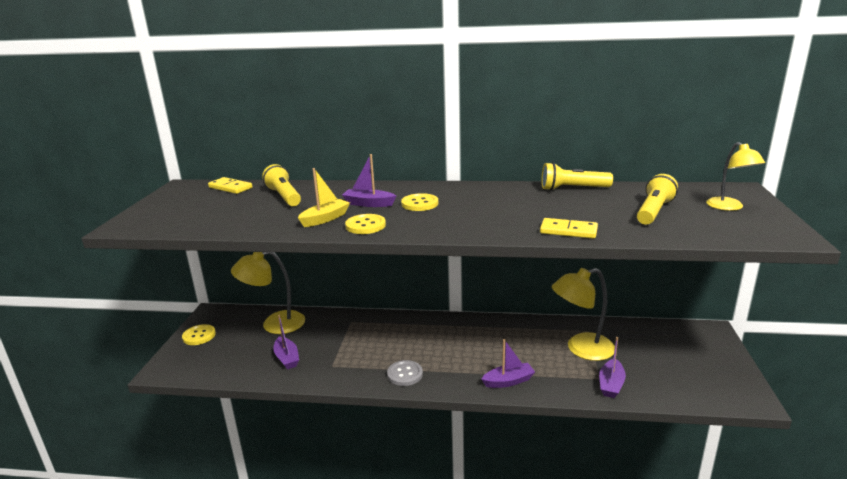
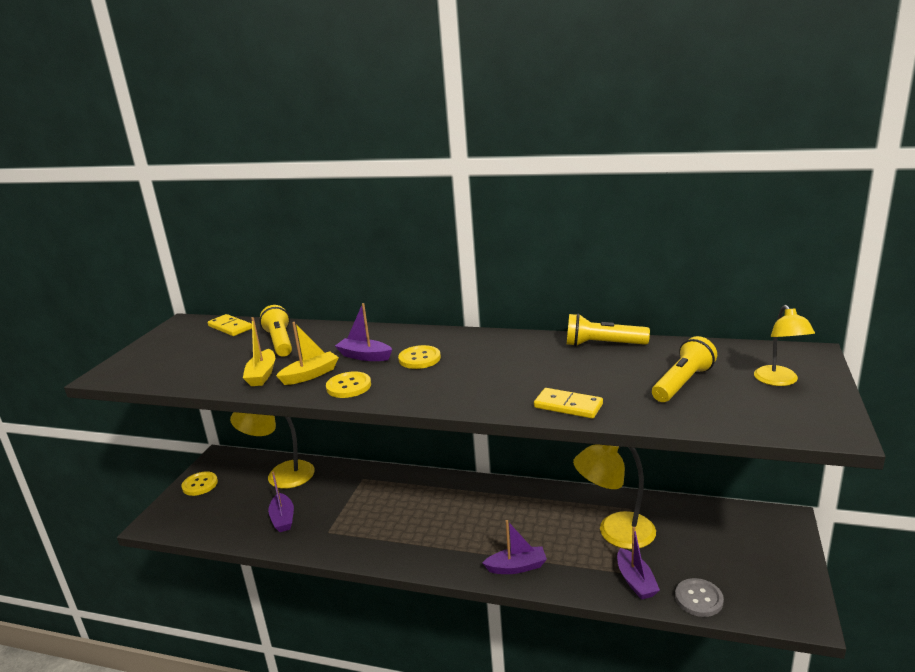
camera: 10 degrees right, 0 degrees up
(279, 220) = (262, 375): none -> yellow boat
(405, 374) = (403, 548): grey button -> grey button (698, 599)
(611, 384) = (635, 581): purple boat -> purple boat turned 45 degrees counterclockwise

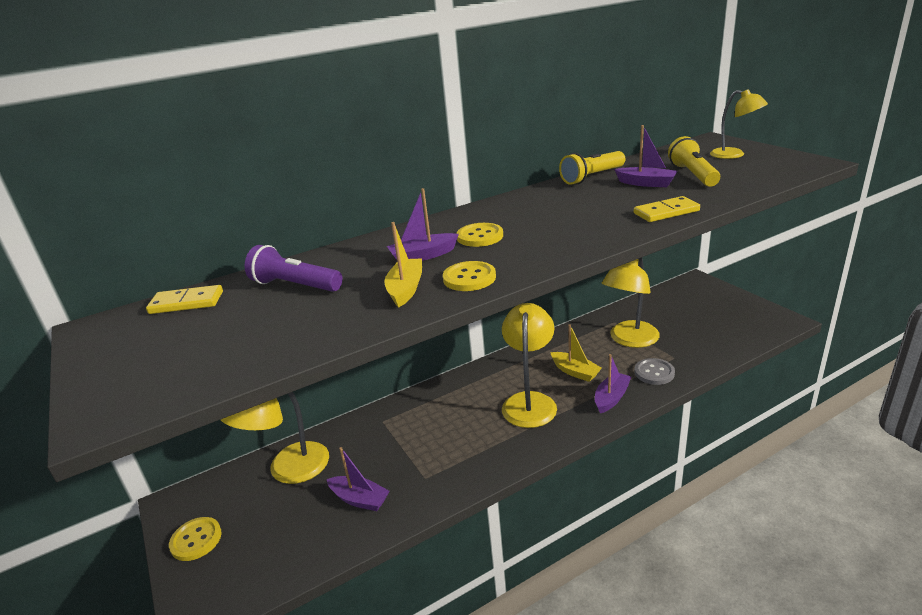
camera: 45 degrees left, 5 degrees up
(262, 375) = (349, 313): yellow boat -> yellow boat (575, 372)
(280, 342) = (295, 285): yellow flashlight -> purple flashlight
(460, 528) = (530, 402): none -> yellow lamp
(635, 581) = (688, 358): purple boat -> purple boat (646, 183)
(698, 599) = (731, 345): grey button -> grey button (654, 373)

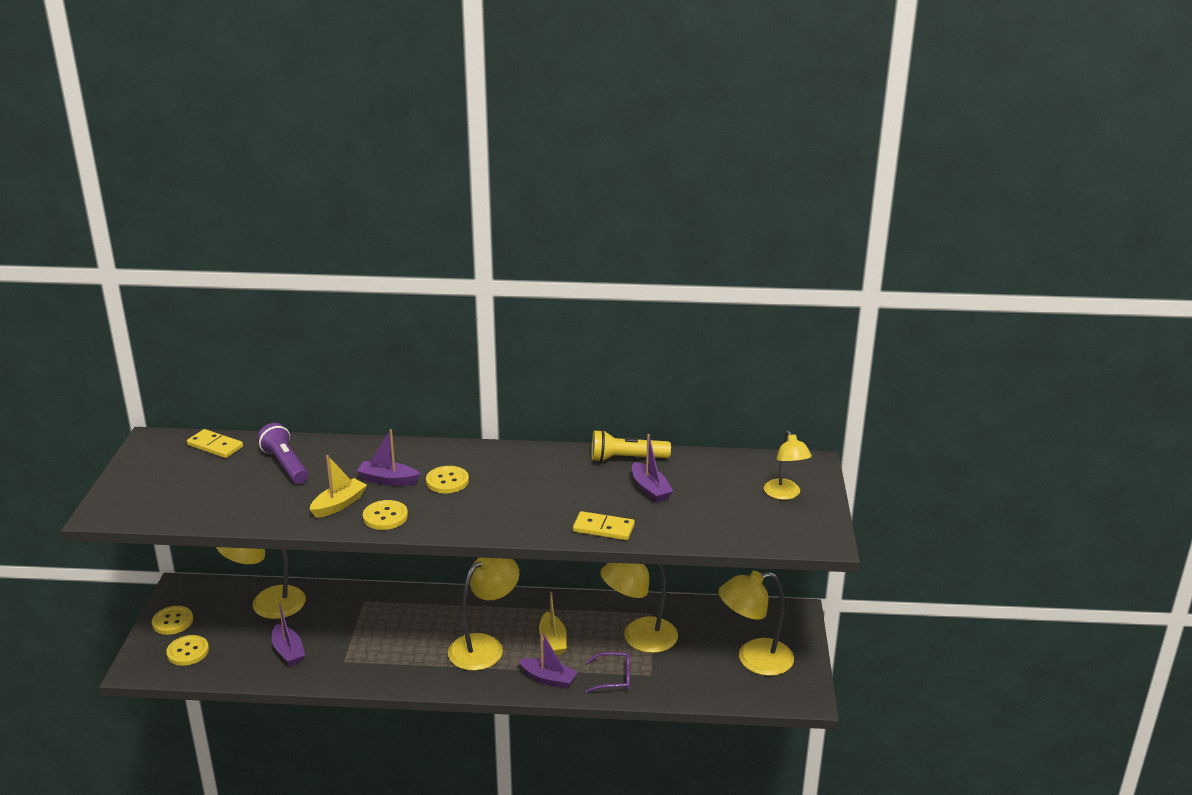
camera: 30 degrees right, 0 degrees up
(246, 560) = (188, 651): none -> yellow button
(611, 398) = (548, 679): purple boat -> purple boat turned 45 degrees clockwise
(654, 373) = (613, 678): grey button -> purple glasses
(693, 175) = (702, 500): yellow flashlight -> none
(718, 316) = (754, 659): none -> yellow lamp

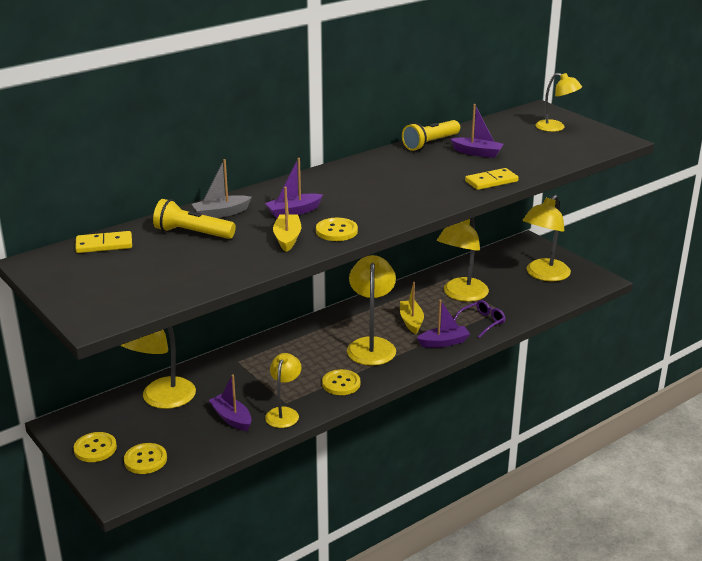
camera: 40 degrees left, 0 degrees up
(285, 465) = (192, 233): purple flashlight -> yellow flashlight
(288, 651) = (232, 418): purple boat -> purple boat turned 150 degrees counterclockwise
(329, 670) = (284, 413): none -> yellow lamp
(335, 455) = (221, 213): none -> grey boat
(447, 481) = (338, 197): yellow button -> yellow button (341, 384)
(553, 641) = (411, 321): yellow boat -> yellow boat turned 135 degrees counterclockwise

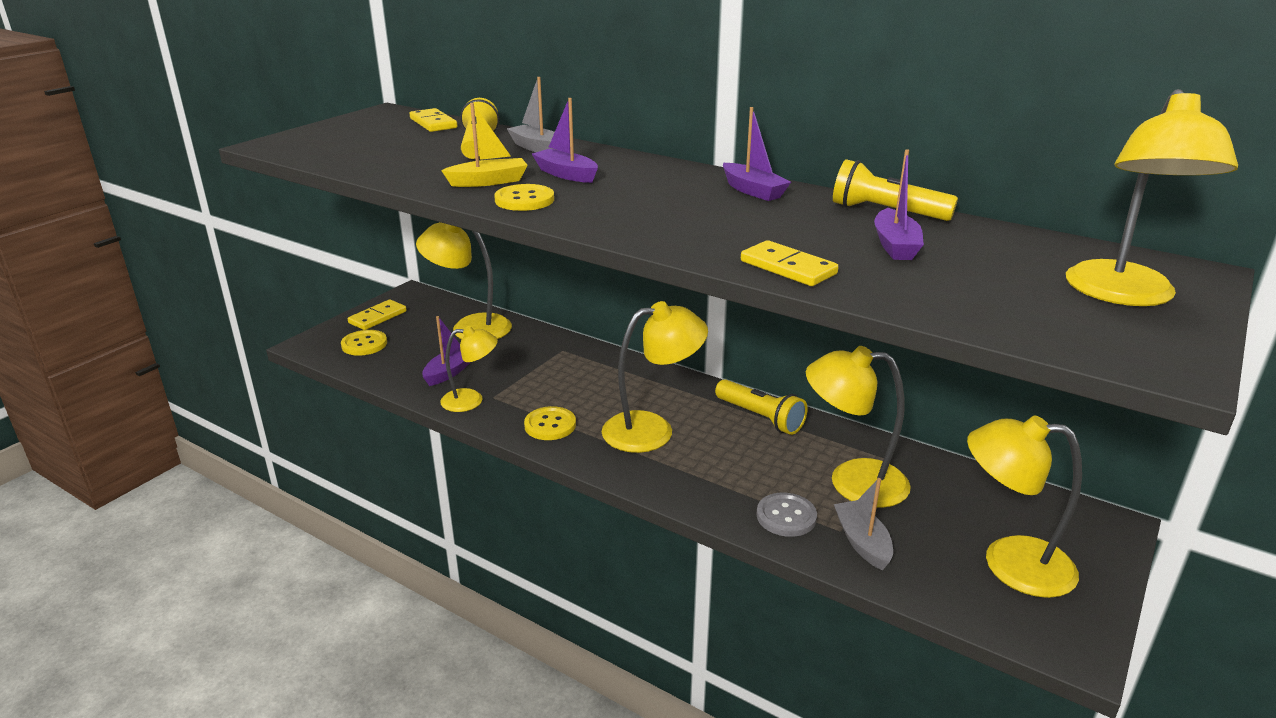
camera: 70 degrees right, 0 degrees up
(95, 448) = (377, 317): yellow button -> yellow domino
(381, 305) = (760, 417): none -> yellow flashlight
(411, 321) = (737, 450): yellow boat -> none
(443, 342) = (701, 489): purple boat -> purple boat (753, 191)
(482, 322) = (786, 516): purple glasses -> grey button
(512, 307) = (862, 542): none -> grey boat
(556, 128) = (1123, 295): yellow lamp -> yellow lamp, size x1.60

